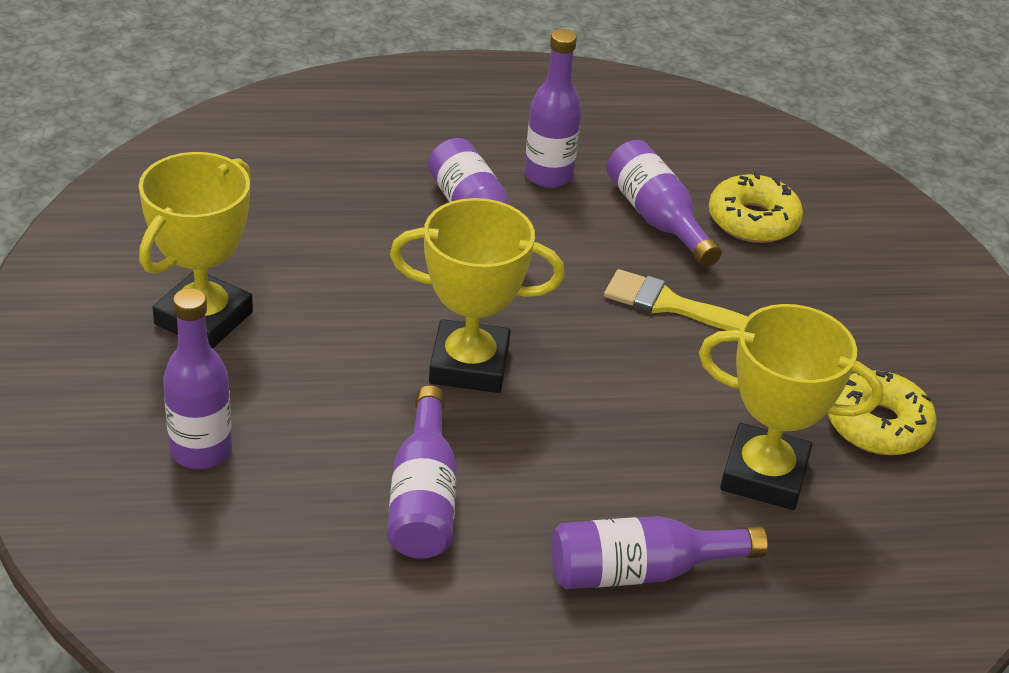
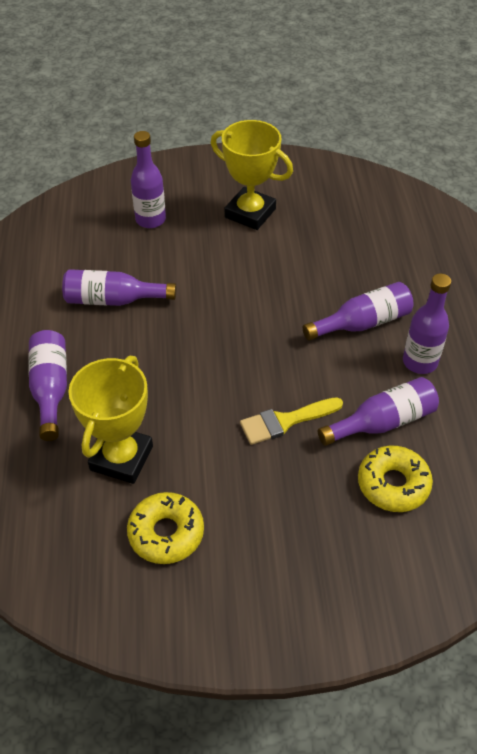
camera: 95 degrees right, 10 degrees up
(469, 365) = (218, 319): yellow trophy -> none
(668, 304) = (285, 421): yellow brush -> yellow brush turned 135 degrees counterclockwise

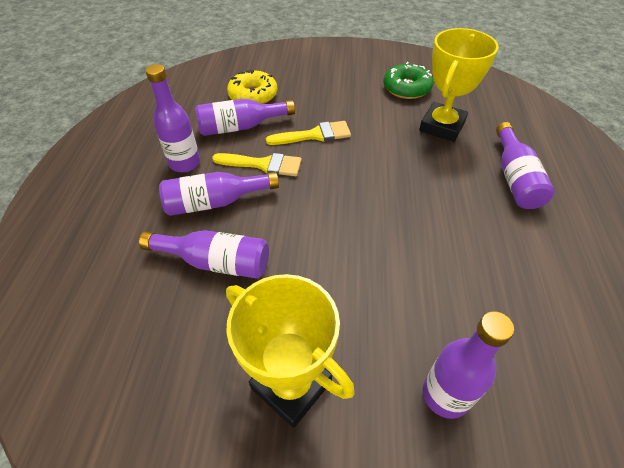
camera: 170 degrees left, 0 degrees up
(113, 300) = (475, 261): purple bottle -> purple bottle (215, 262)
(166, 533) = (406, 88): yellow donut -> green donut
(332, 371) = (263, 164): none -> yellow brush

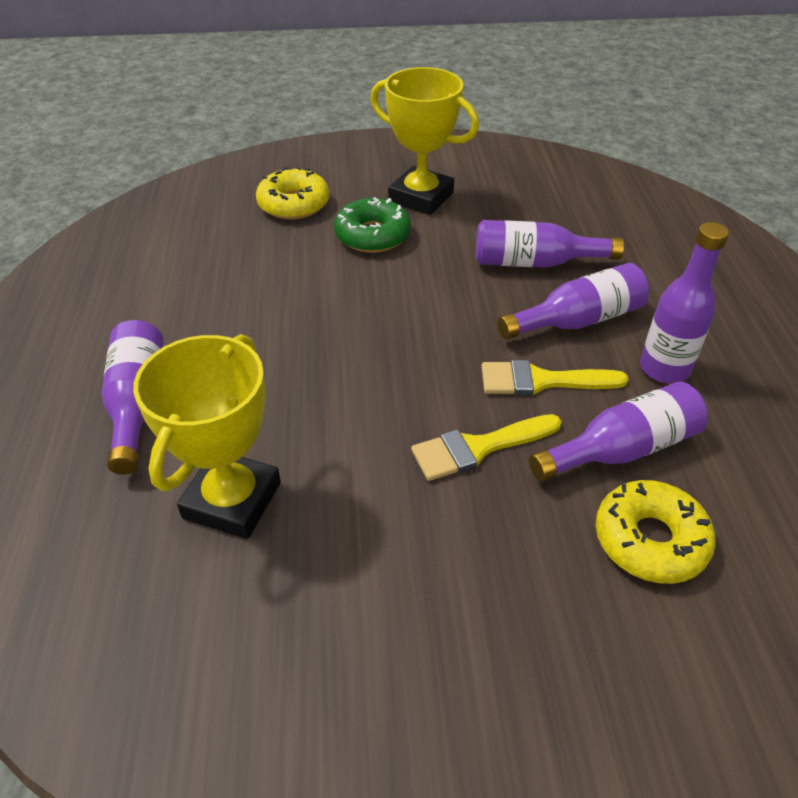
camera: 170 degrees right, 5 degrees down
(406, 88) = (294, 618): green donut -> green donut (372, 235)
(445, 395) = (293, 204): purple bottle -> yellow donut

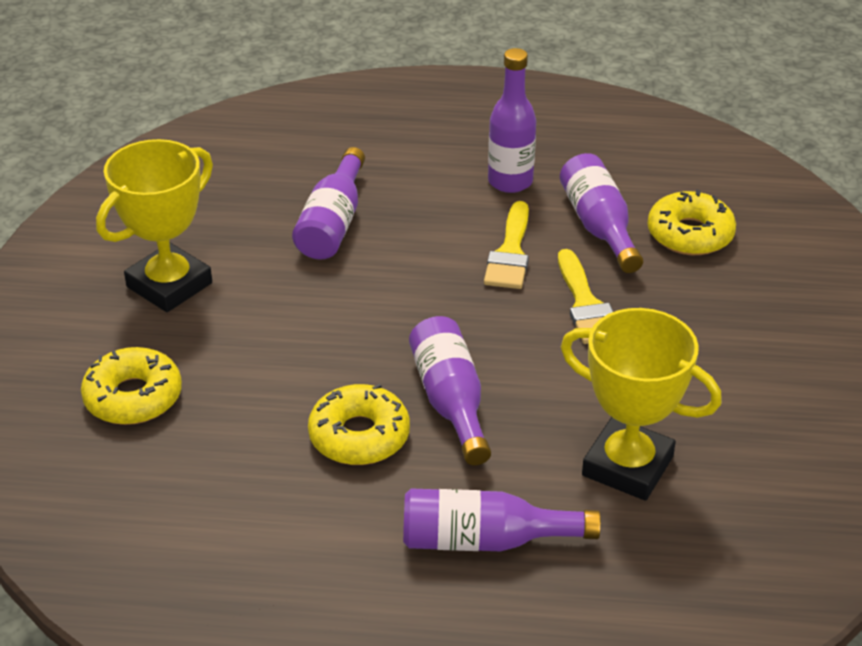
camera: 80 degrees left, 5 degrees down
(262, 315) = (359, 436): none -> yellow donut
(372, 235) = (235, 334): green donut -> none
(577, 320) = (433, 215): purple bottle -> purple bottle (450, 401)

